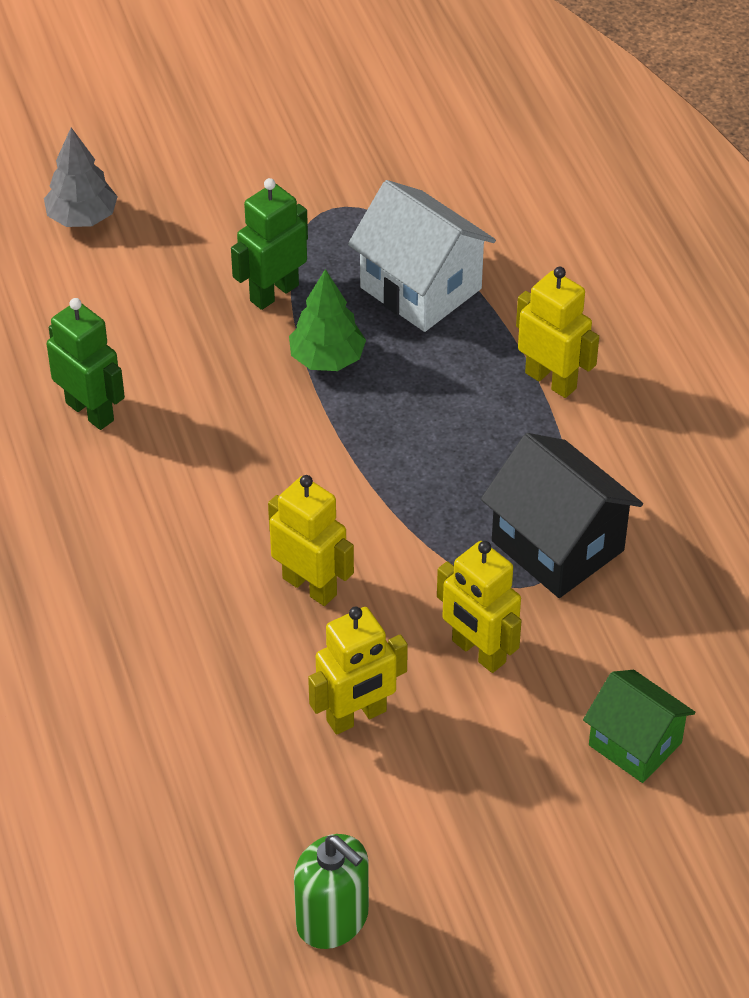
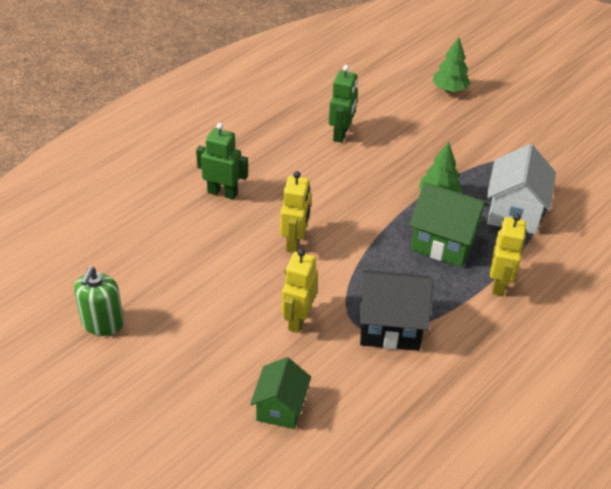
camera: 60 degrees right, 5 degrees down
(82, 218) = (449, 89): grey tree -> green tree
(274, 293) = (462, 163): green robot -> green robot (222, 193)
(357, 716) = (227, 288): yellow robot -> none
(430, 402) = (443, 242): none -> green house
(557, 546) = (390, 326): black house -> black house turned 75 degrees clockwise

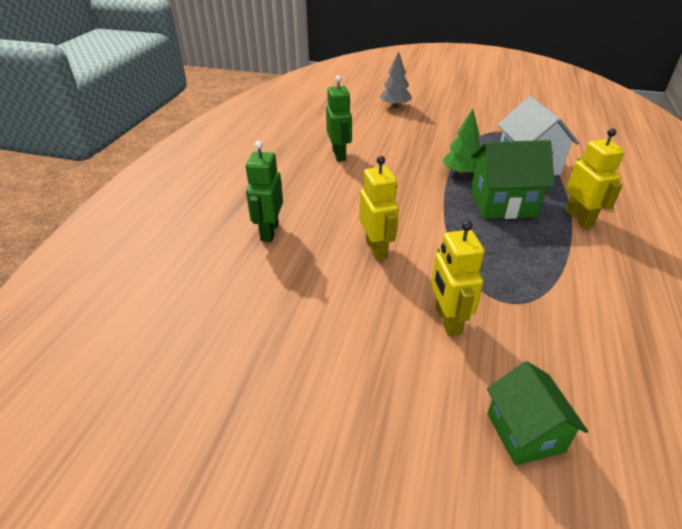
camera: 25 degrees left, 5 degrees down
(102, 323) = (224, 428): green soap dispenser -> none
(222, 193) = (269, 232): green robot -> green robot turned 75 degrees counterclockwise
(390, 326) = (537, 290): black house -> none
(449, 89) = (394, 106): green tree -> grey tree

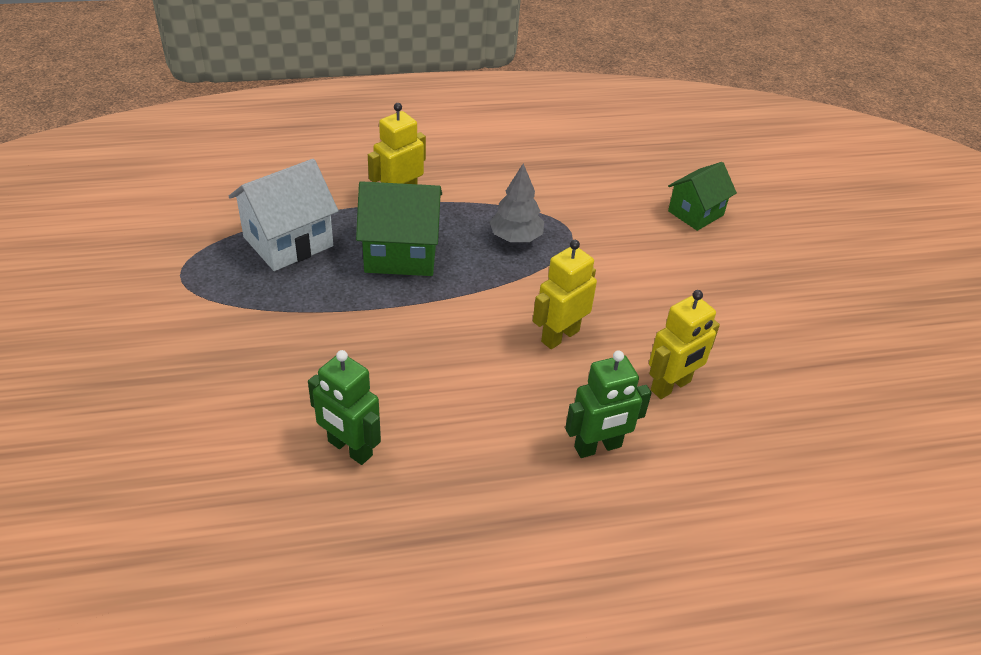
camera: 120 degrees left, 5 degrees up
(339, 155) = (349, 448): green robot -> green robot turned 105 degrees counterclockwise
(394, 106) = (103, 433): grey tree -> grey tree (516, 237)
(447, 321) = (624, 264): yellow robot -> yellow robot (671, 386)
(461, 173) = (341, 298): green tree -> none
(502, 204) = (401, 253): green house -> green house turned 60 degrees counterclockwise

